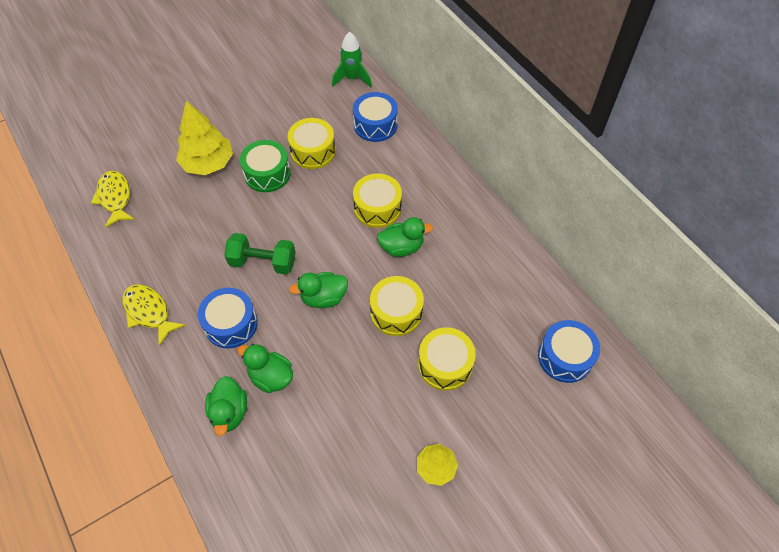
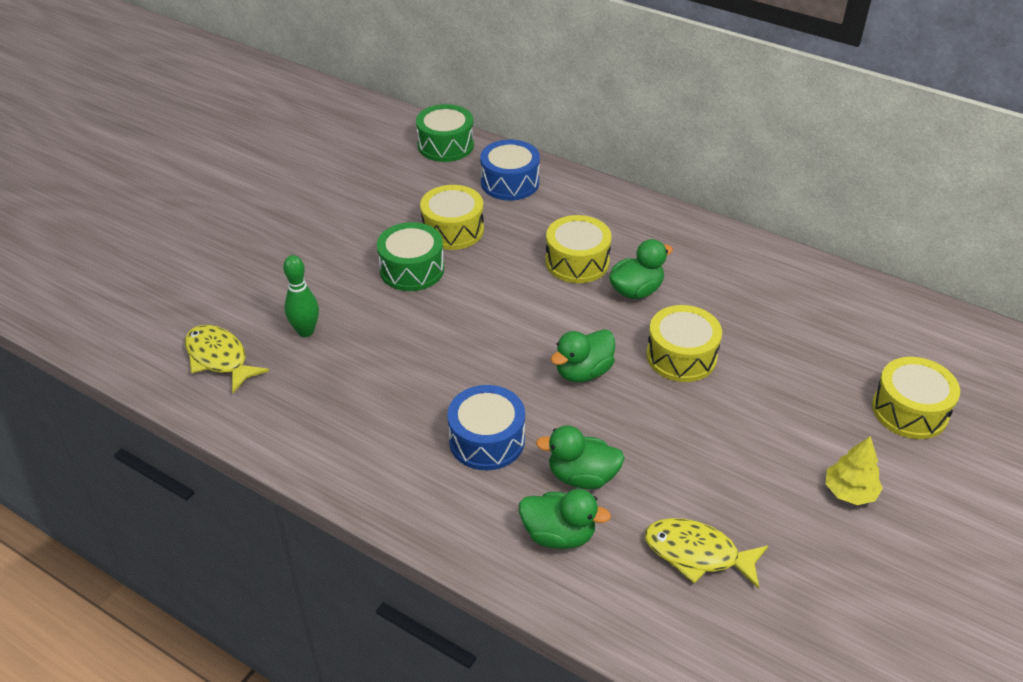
camera: 25 degrees left, 15 degrees down
(149, 312) = (365, 467): yellow fish -> yellow fish (697, 554)
(175, 197) = (306, 331): none -> green bowling pin
(208, 163) = (324, 282): yellow tree -> none
(229, 412) = (558, 535): green duck -> green duck turned 45 degrees counterclockwise
(263, 262) = (478, 361): green dumbbell -> none
(352, 78) = (445, 145): green rocket -> green drum
(445, 364) = (777, 387): yellow drum -> yellow drum (909, 410)
(565, 357) = (898, 333): blue drum -> none

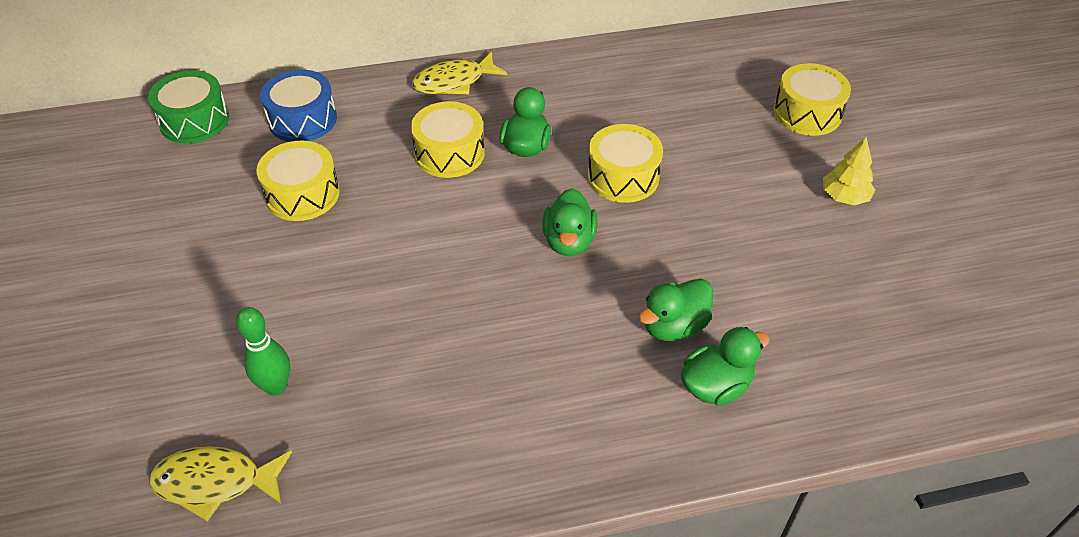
camera: 45 degrees left, 5 degrees up
(412, 269) = (309, 255): green drum -> none
(487, 440) = (567, 356): blue drum -> none
(697, 554) = (817, 319): yellow fish -> yellow fish (454, 82)

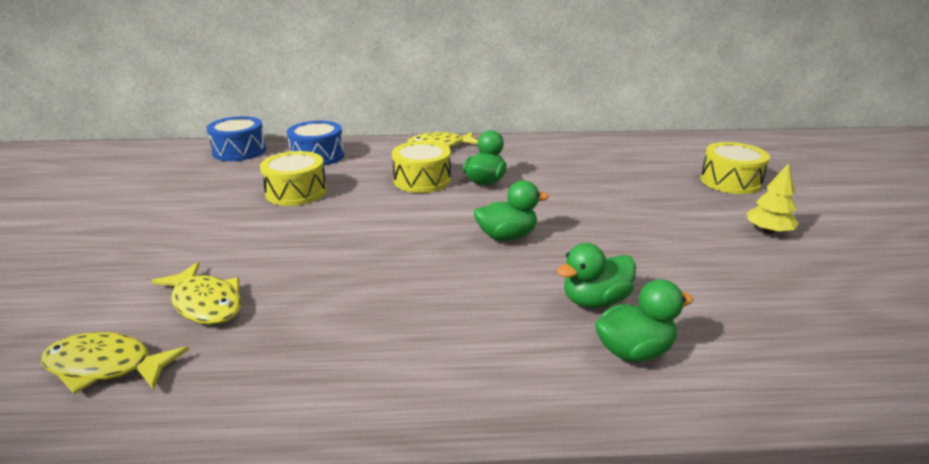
camera: 10 degrees right, 20 degrees down
(194, 120) = (239, 151): green drum -> blue drum
(276, 386) = (206, 303): green bowling pin -> yellow fish
(569, 241) = (507, 236): green duck -> green duck turned 120 degrees counterclockwise
(623, 177) = (563, 203): yellow drum -> none

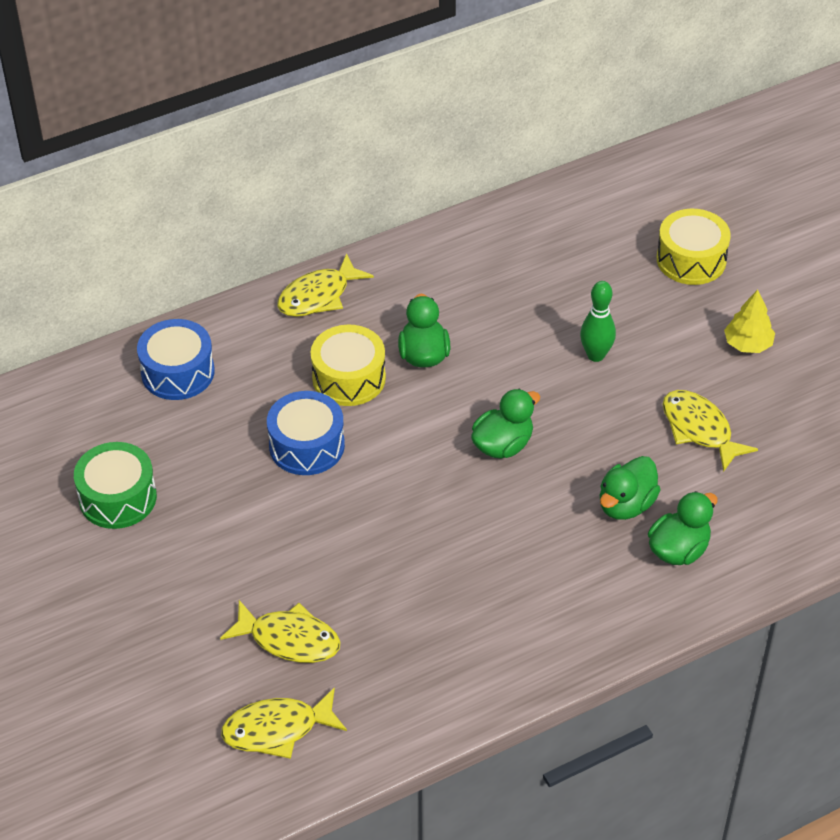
camera: 25 degrees left, 20 degrees up
(206, 195) = (118, 498): none -> green drum
(239, 151) = (61, 397): blue drum -> blue drum (307, 446)
(296, 192) = (220, 453): yellow drum -> none
(622, 209) = (596, 355): none -> green bowling pin
(698, 270) = (699, 429): none -> yellow fish

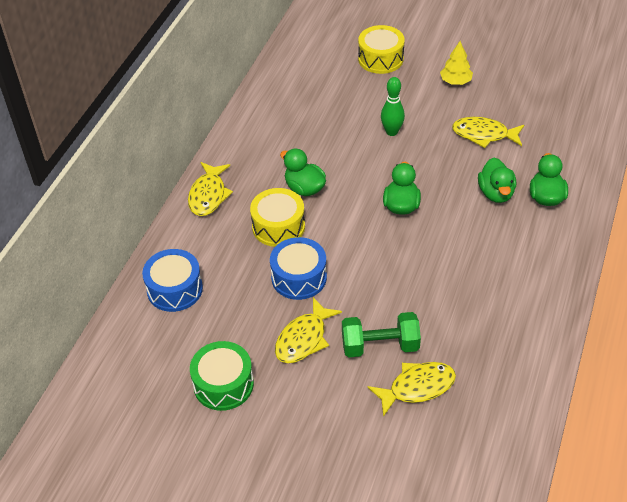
camera: 40 degrees left, 0 degrees up
(277, 729) = (471, 441): yellow fish -> yellow fish (304, 338)
(303, 572) = (380, 346): none -> green dumbbell

